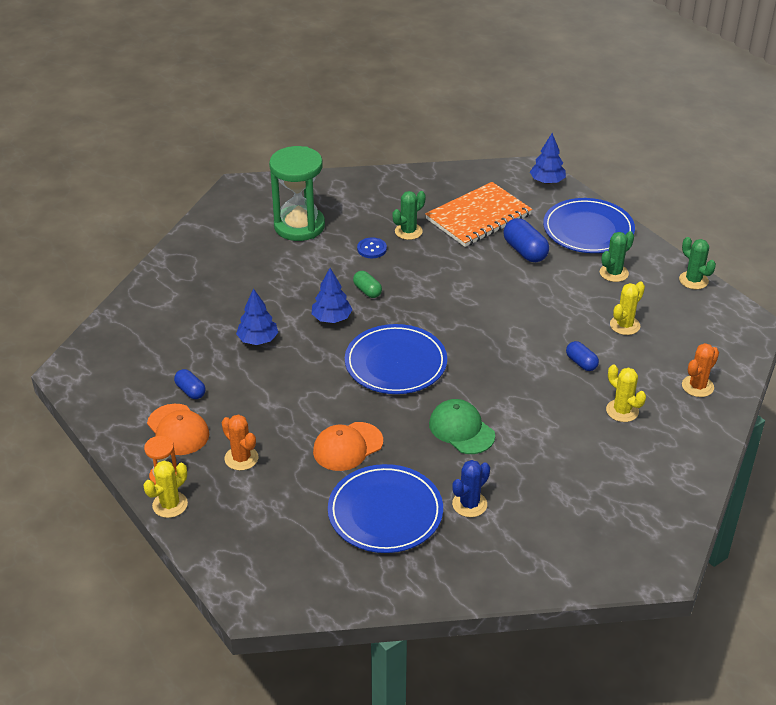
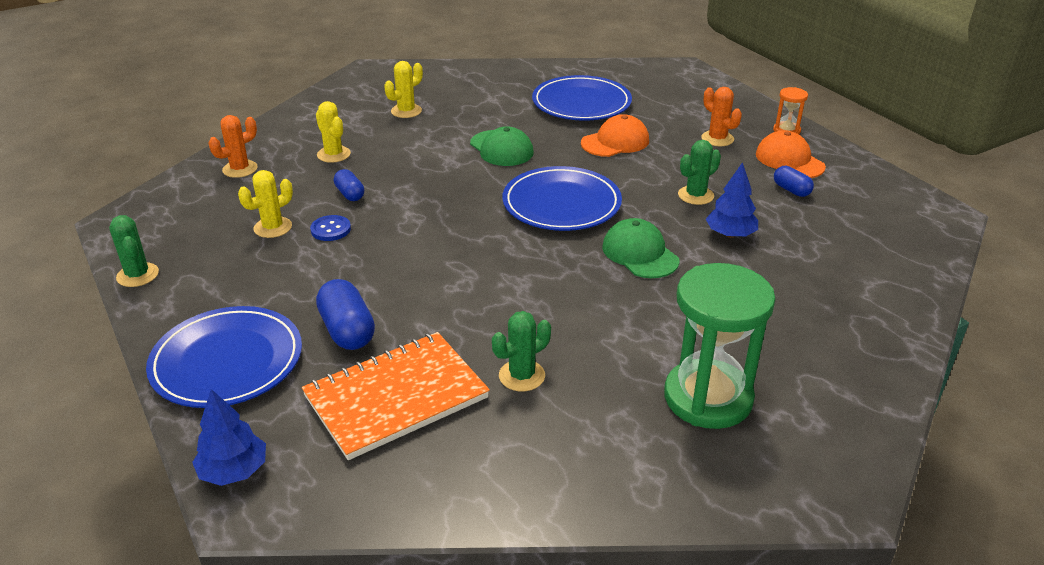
camera: 175 degrees left, 5 degrees down
(170, 505) = (772, 114): yellow cactus -> yellow cactus (406, 111)
(332, 318) = (640, 253): blue tree -> green cap
(367, 291) = (592, 285): green capsule -> none
(372, 249) = (584, 348): blue button -> blue button (331, 229)
(469, 504) = (508, 104): blue cactus -> none
(614, 273) = (238, 291): green cactus -> green cactus (695, 195)

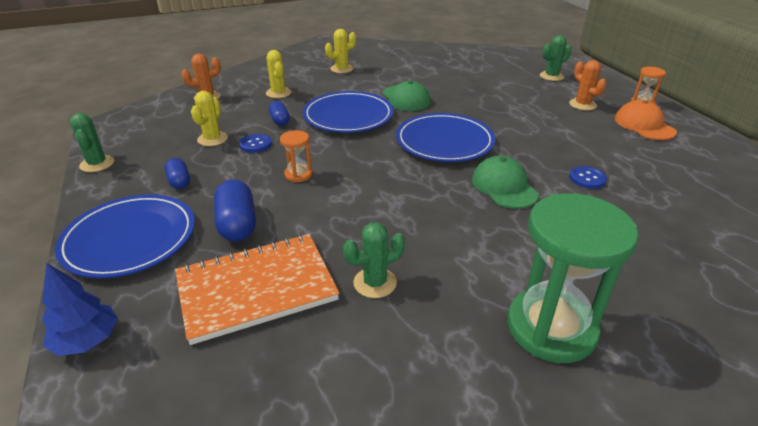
camera: 10 degrees right, 0 degrees up
(273, 227) = (212, 139): yellow cactus -> yellow cactus turned 45 degrees counterclockwise
(398, 263) = (298, 174): none -> orange hourglass
(581, 103) = (475, 72): blue plate -> blue plate (348, 116)
(615, 142) = (497, 100): orange cap -> none
(695, 195) = (559, 145): green cactus -> green cactus (551, 76)
(730, 234) = (587, 178): blue tree -> blue button
(791, 190) = (645, 148): blue capsule -> blue capsule (179, 181)

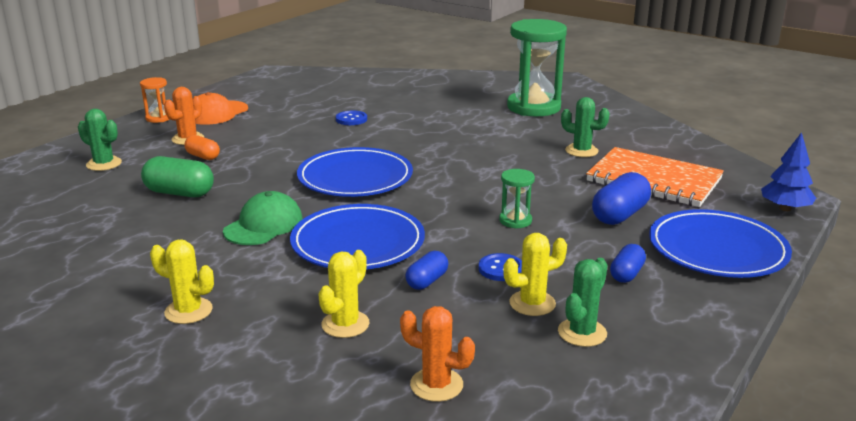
camera: 125 degrees left, 10 degrees down
(97, 164) = (699, 351): green cactus -> green cactus (582, 333)
(298, 174) = (515, 221): orange hourglass -> green hourglass
(480, 87) = (179, 193): none -> green capsule
(504, 186) = (405, 141): green cap -> none
(539, 103) = (203, 156): none -> orange capsule

